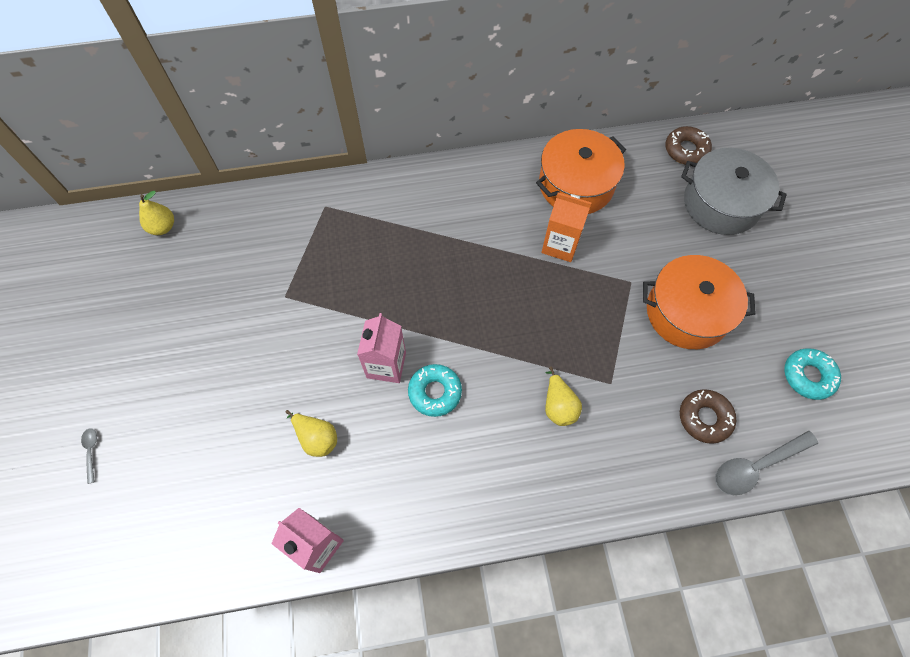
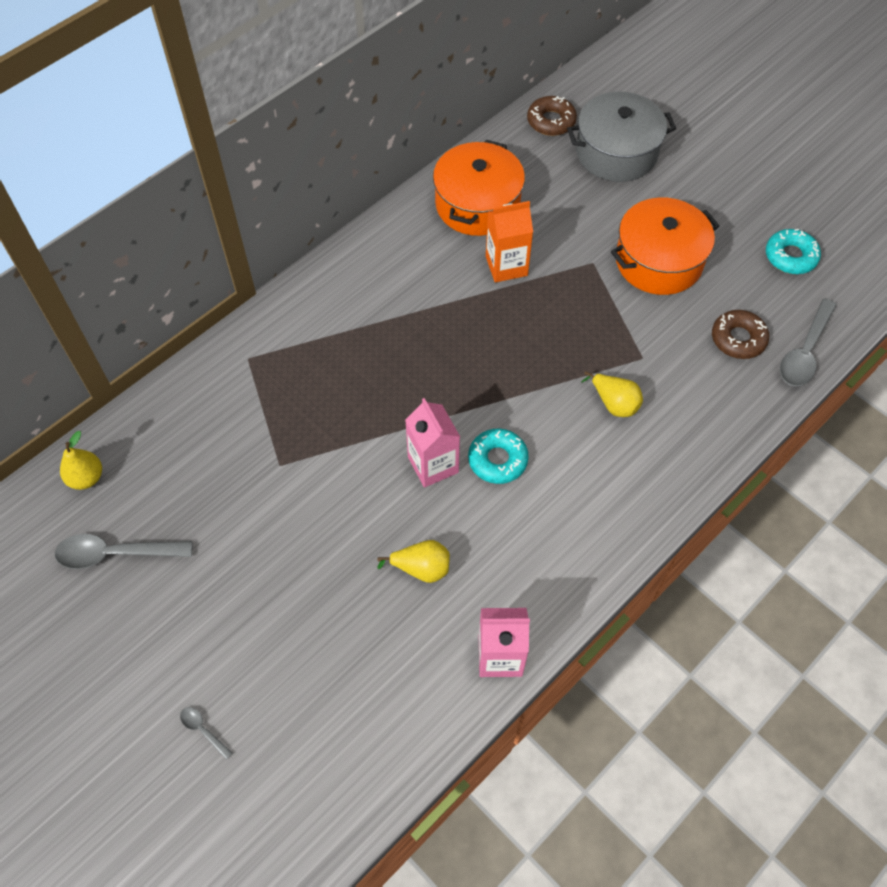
camera: 35 degrees left, 5 degrees down
(138, 291) = (115, 554): none -> grey spoon

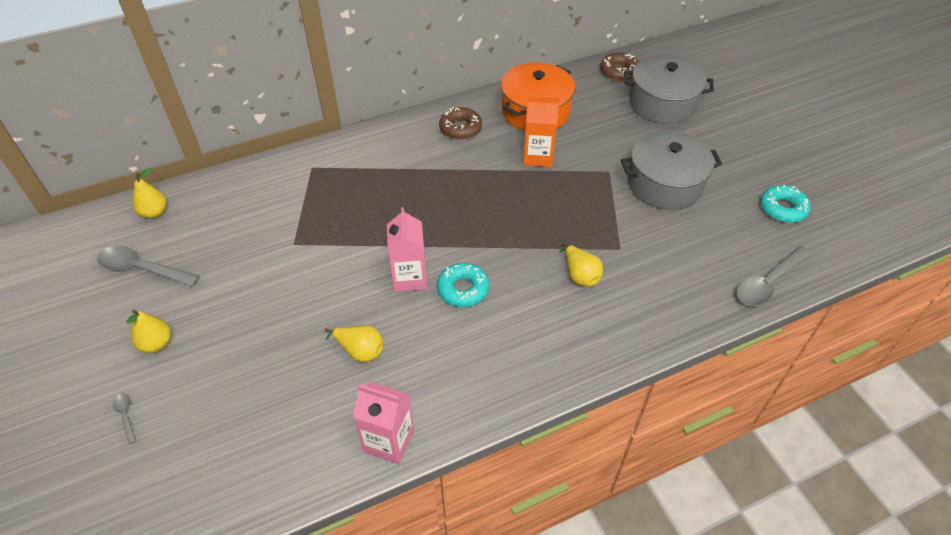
camera: 20 degrees right, 10 degrees down
(188, 637) = (156, 343): none -> yellow pear
(658, 261) = (665, 183): orange pot -> grey pot
(738, 339) = (710, 257): brown donut -> brown donut (460, 128)

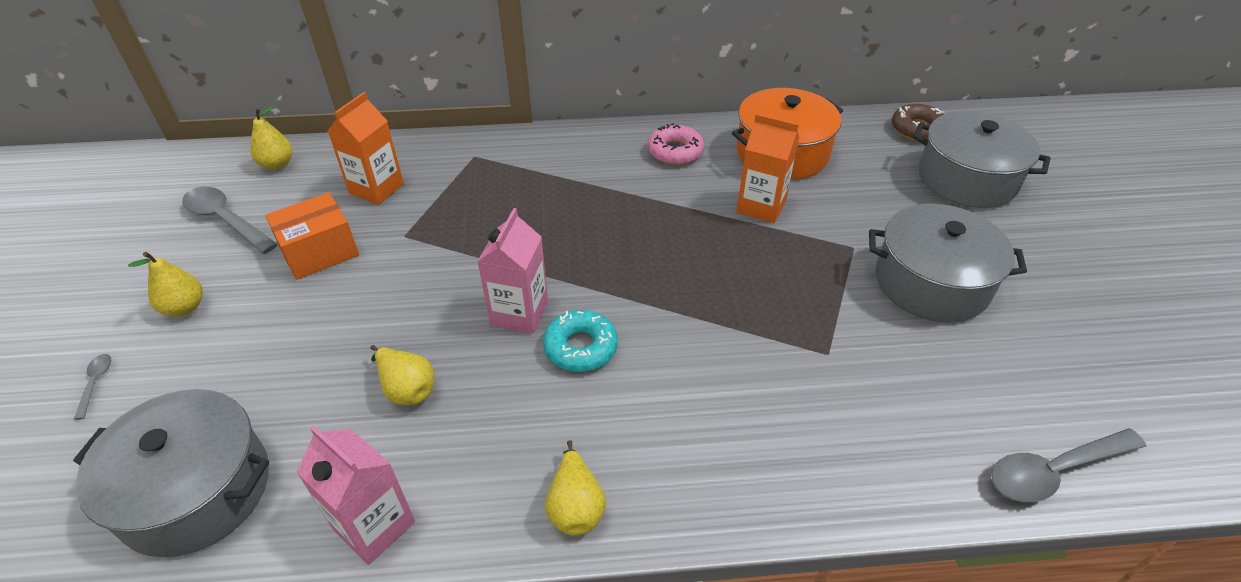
camera: 20 degrees right, 5 degrees down
(236, 273) = (320, 252): none -> orange box
(250, 212) = (376, 188): none -> orange carton
(254, 460) = (196, 490): none -> grey pot
(460, 128) = (675, 152): brown donut -> pink donut
(580, 275) = (753, 375): yellow pear -> yellow pear (575, 506)
(782, 208) = (1114, 364): turquoise donut -> none

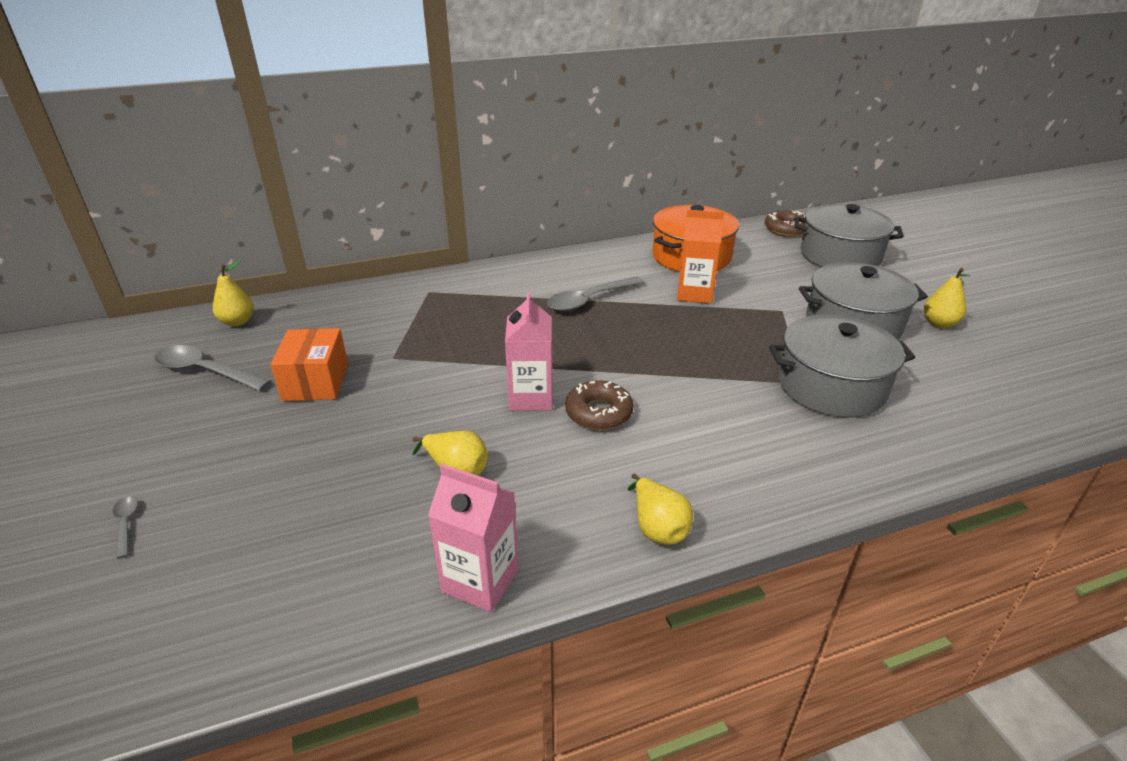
camera: 15 degrees left, 10 degrees down
(184, 308) = (196, 446): yellow pear -> yellow pear (939, 324)
(196, 490) = (282, 591): grey pot -> grey pot (831, 386)
(320, 252) = (316, 382): orange box -> orange box turned 45 degrees counterclockwise
(376, 188) = (348, 327): orange carton -> none
(580, 347) = (598, 413): turquoise donut -> brown donut
(675, 152) = (604, 267): pink donut -> none
(1054, 471) = (1010, 428): grey spoon -> grey spoon (589, 300)

